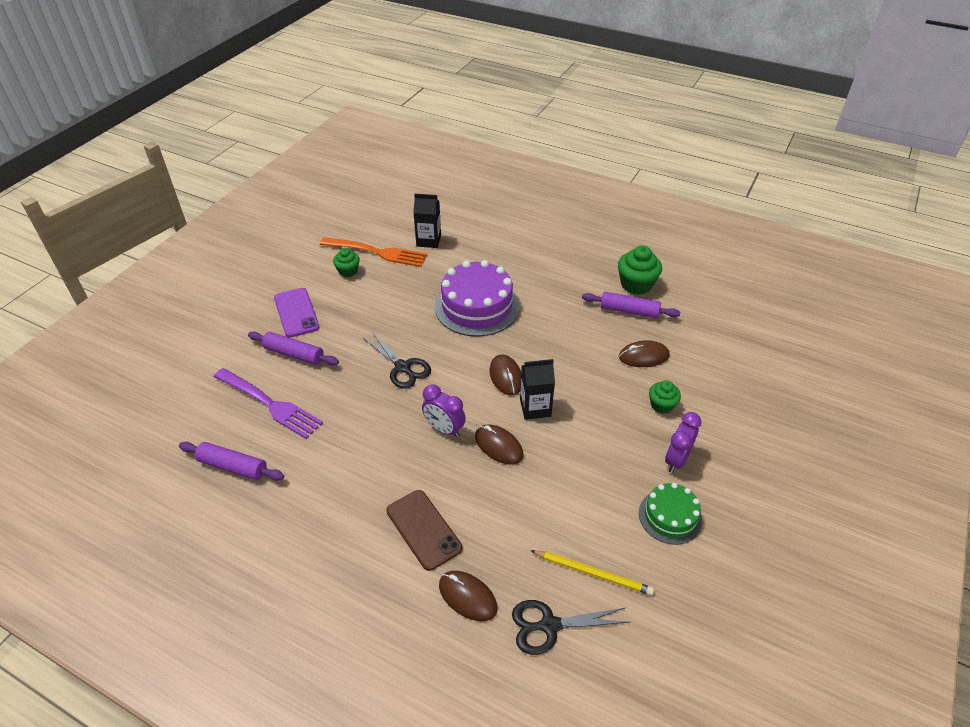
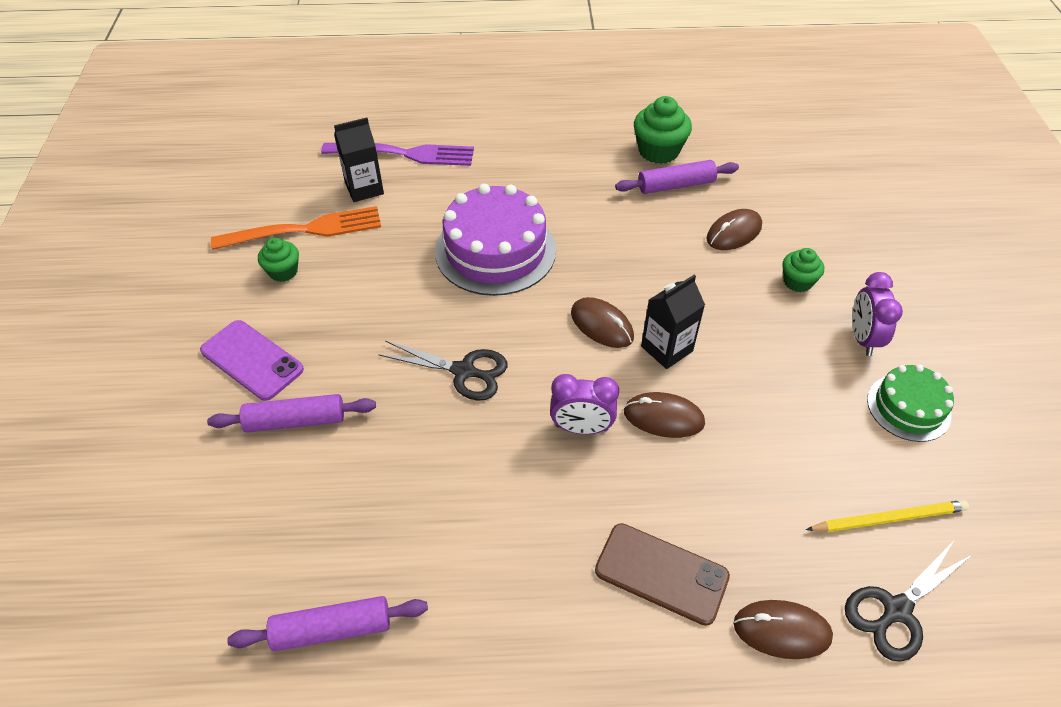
camera: 30 degrees left, 5 degrees up
(270, 404) = (316, 509): purple fork -> purple fork (404, 154)

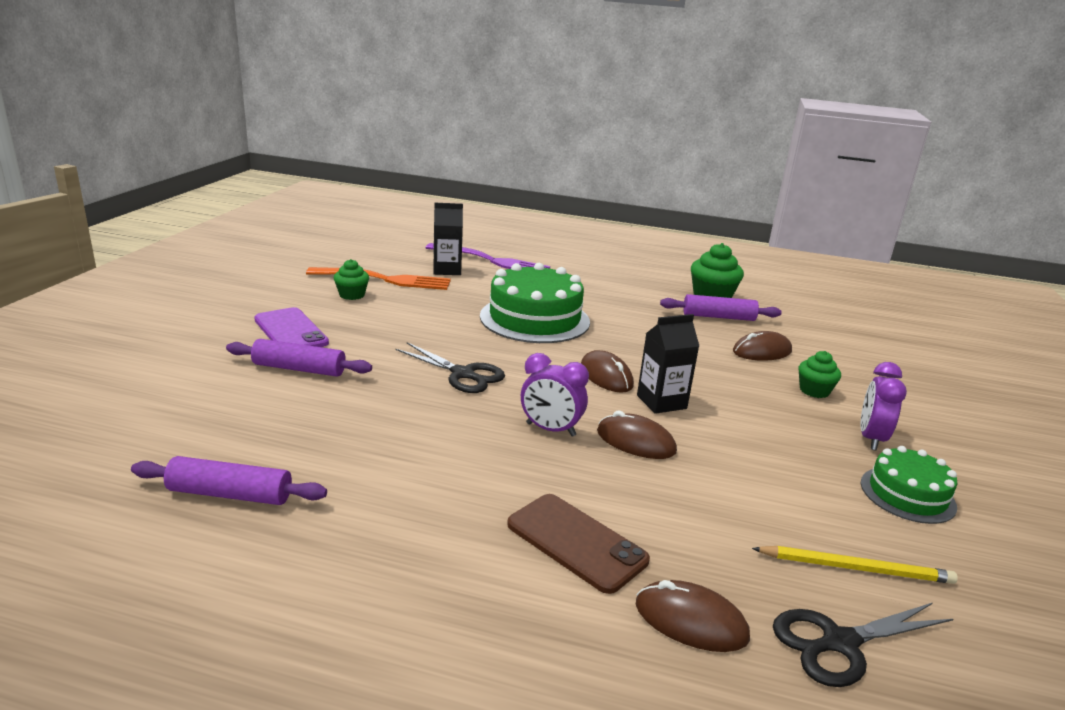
camera: 15 degrees right, 25 degrees down
(495, 250) = (534, 319): purple cake -> green cake

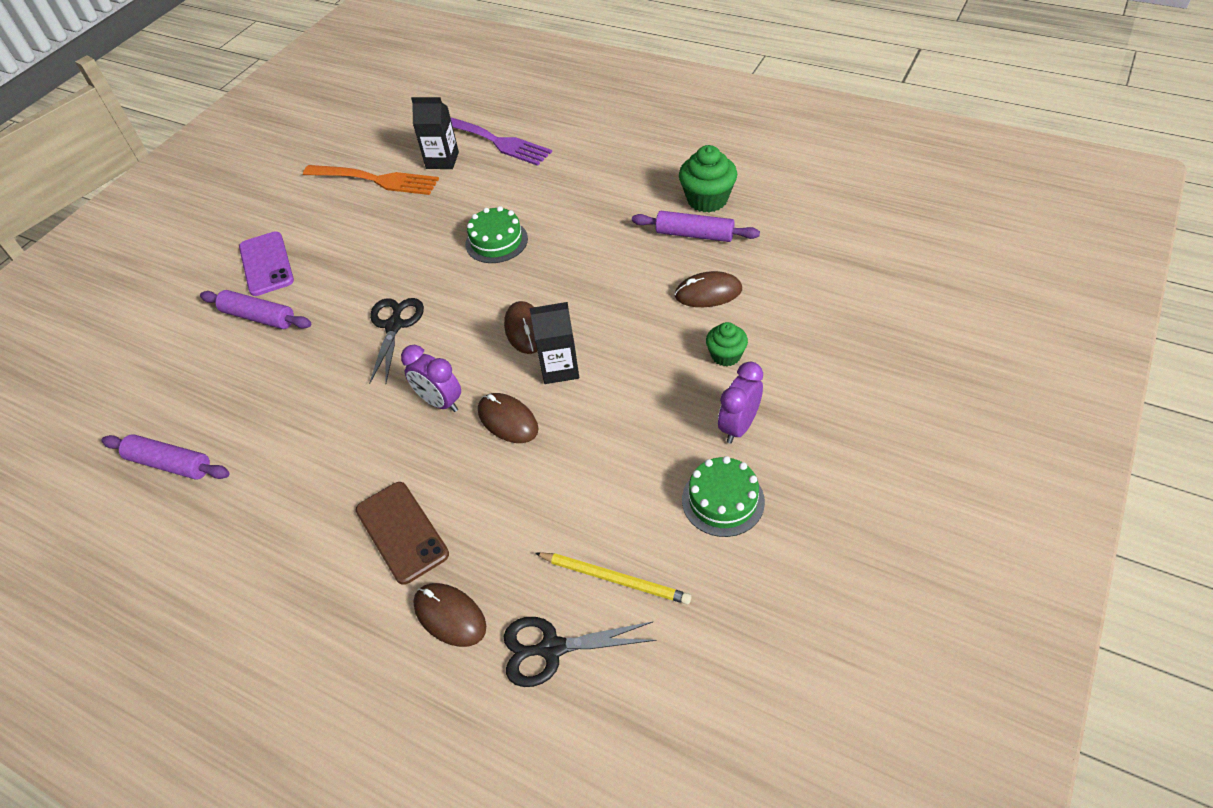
camera: 20 degrees right, 25 degrees up
(352, 295) = (336, 207): green cupcake -> none
(463, 374) = (394, 326): black scissors -> black scissors turned 135 degrees counterclockwise
(534, 319) = (496, 241): green cake -> green cake, size x0.57

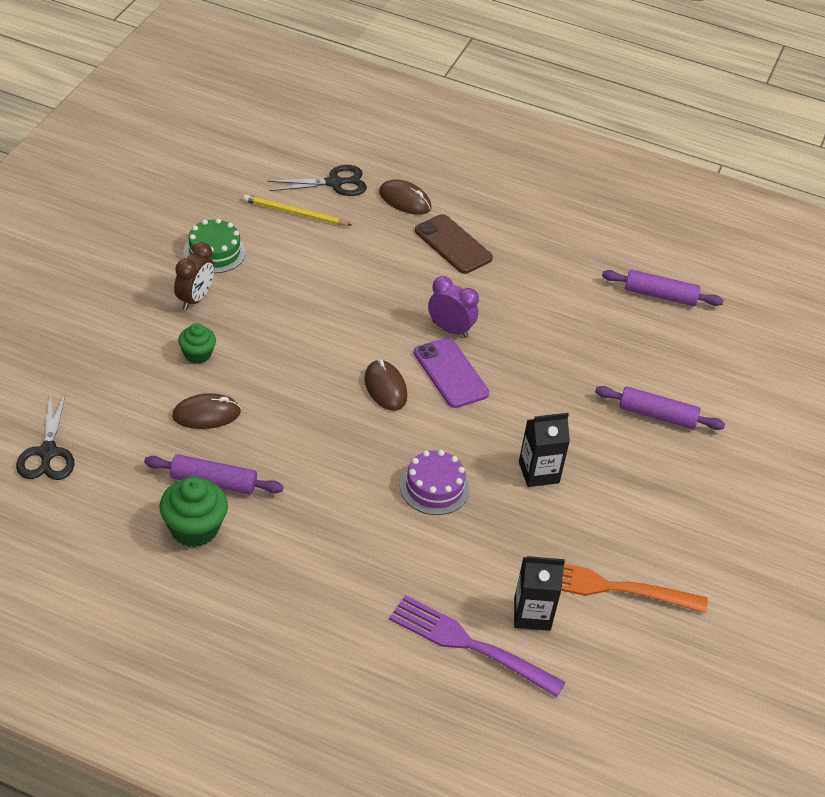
camera: 165 degrees right, 5 degrees down
(266, 264) = (683, 475): purple phone -> purple phone (451, 373)
(394, 326) = (515, 399): black scissors -> black scissors (48, 452)
(496, 241) = (434, 487): green cake -> purple cake
(508, 420) = (388, 313): brown mouse -> none
(559, 368) = (348, 351): black carton -> black carton (538, 472)
(739, 426) = (194, 299): purple clock -> brown clock

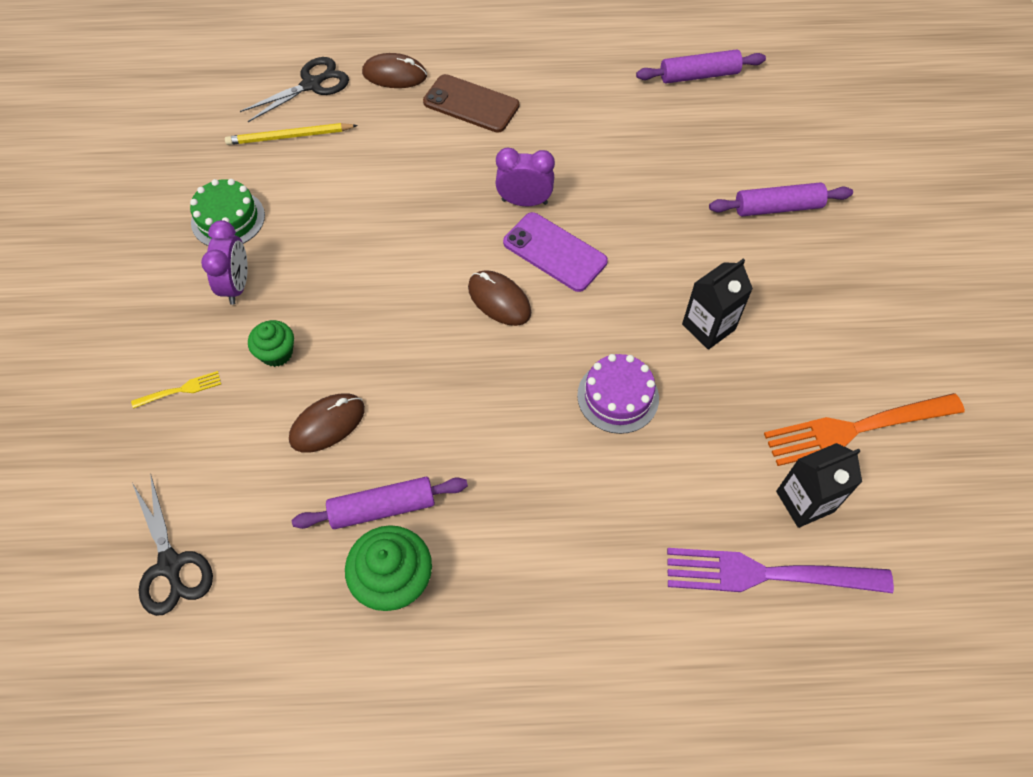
camera: 20 degrees left, 15 degrees up
(115, 349) = (180, 390): none -> yellow fork
(194, 299) = (237, 285): brown clock -> purple clock

